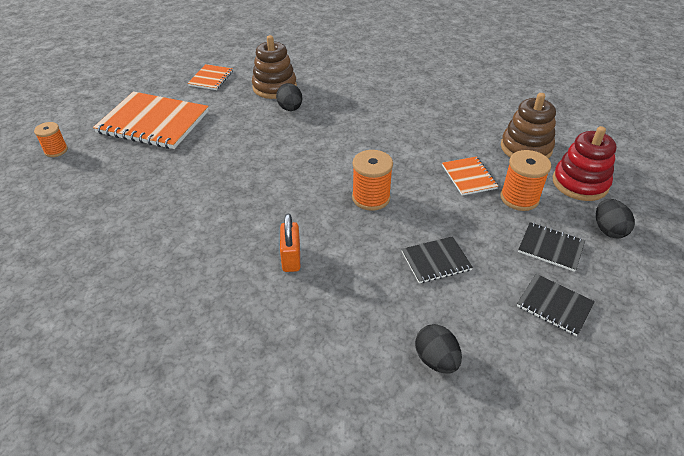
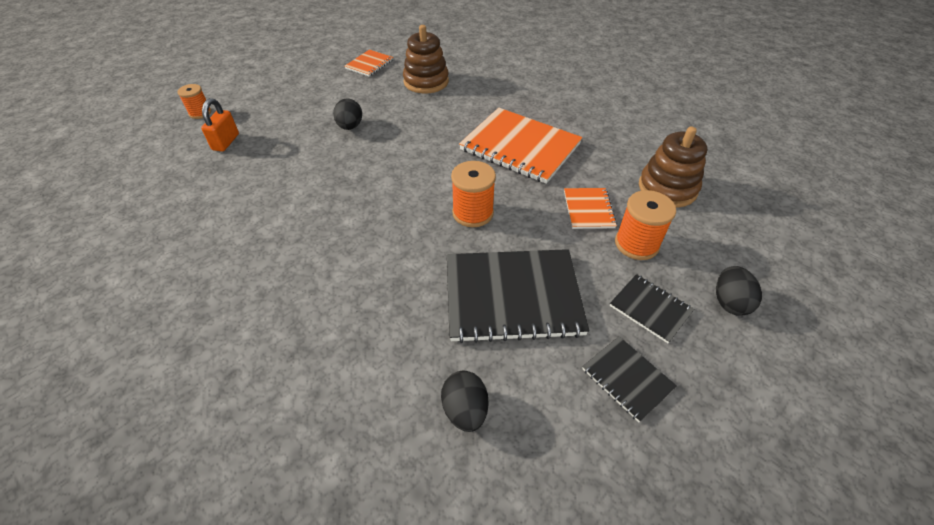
camera: 15 degrees right, 5 degrees up
(153, 122) = (297, 99): orange notebook -> orange notebook (520, 147)
(290, 108) = (432, 105): black egg -> black egg (350, 127)
(291, 258) = (364, 261): orange padlock -> orange padlock (226, 142)
(436, 261) = (512, 296): black notebook -> black notebook, size x2.02
(580, 183) = (716, 240): red stacking toy -> none

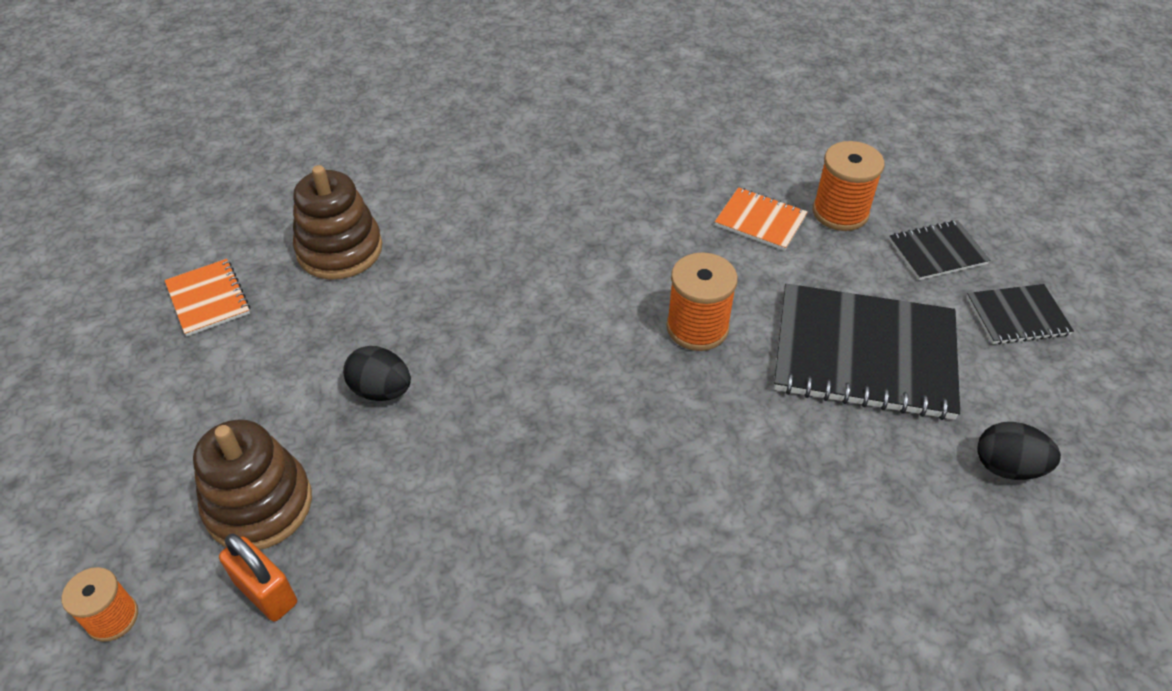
camera: 60 degrees left, 0 degrees up
(512, 296) = (864, 354): black notebook -> black notebook turned 75 degrees clockwise
(520, 147) = (595, 222): orange notebook -> none
(667, 188) = (767, 141): brown stacking toy -> brown stacking toy (259, 505)
(729, 302) = (955, 192): black egg -> none

